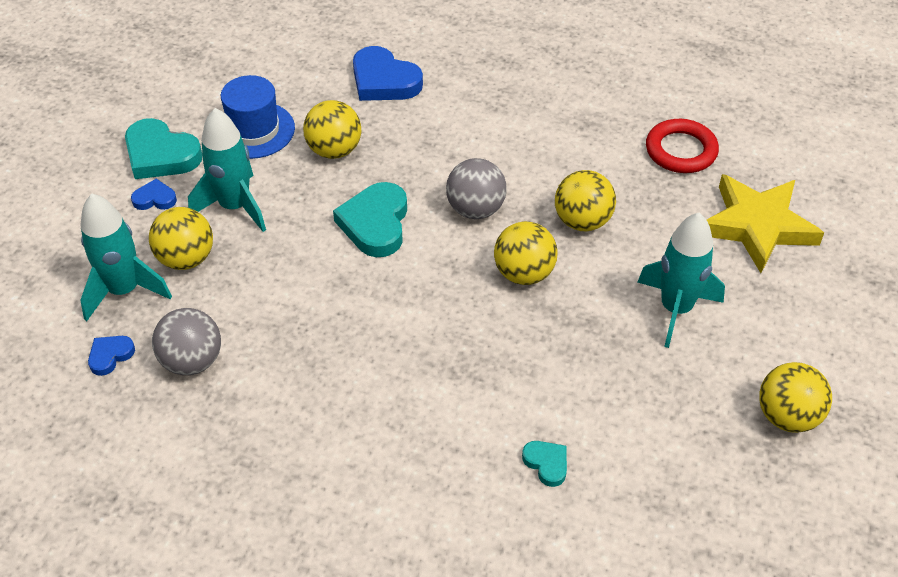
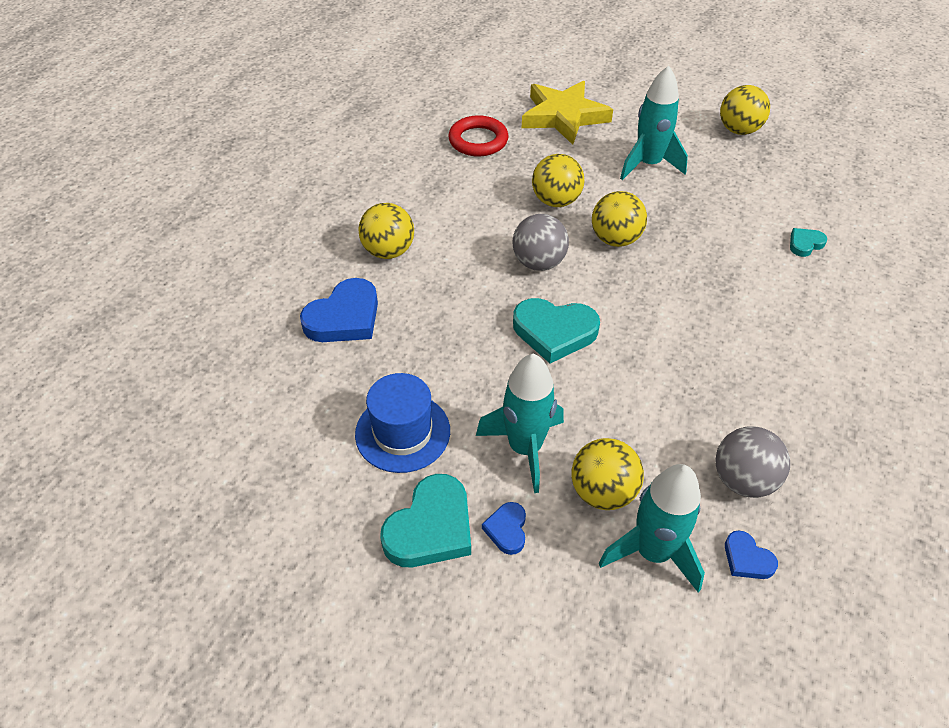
camera: 85 degrees left, 0 degrees up
(334, 150) = (446, 361): yellow ball -> yellow ball (388, 251)

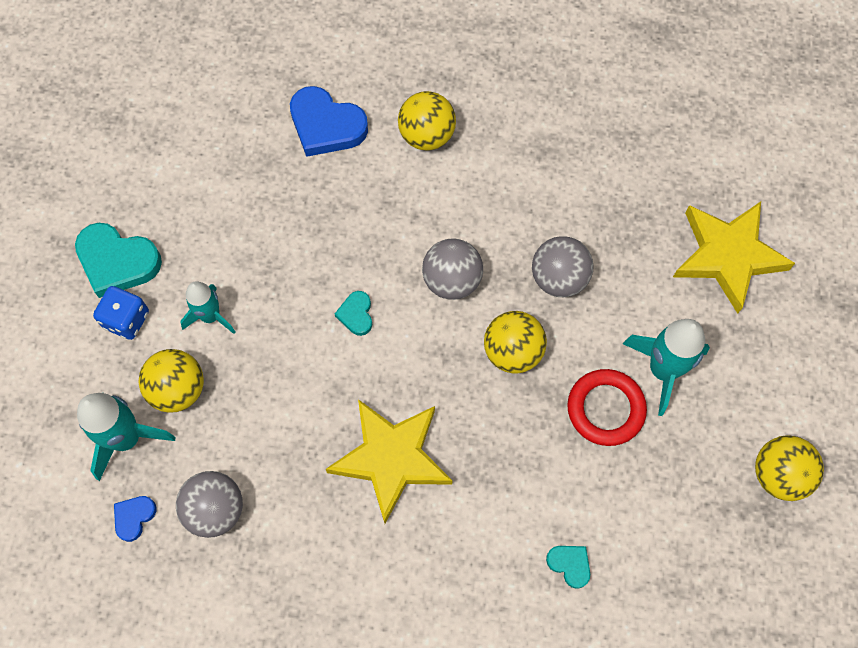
camera: 75 degrees right, 20 degrees up
(402, 432) = (206, 214): blue hat -> none
(478, 140) = (642, 172): red ring -> red ring (605, 409)
(507, 529) = (126, 319): blue heart -> blue dice
(524, 448) = (210, 316): turquoise rocket -> turquoise rocket, size x0.65
(554, 332) = (356, 314): turquoise heart -> turquoise heart, size x0.51
(556, 201) = (559, 278): yellow ball -> grey ball
(702, 333) = (391, 458): none -> yellow star

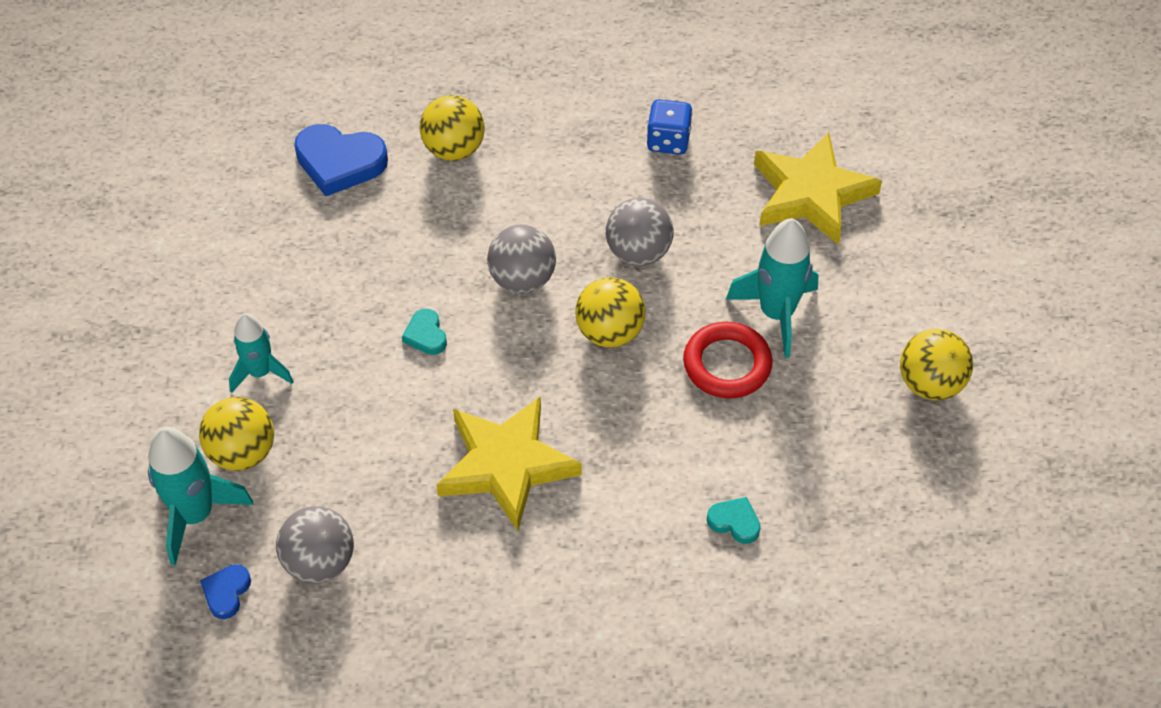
camera: 15 degrees left, 15 degrees down
(117, 262) = (137, 342): turquoise heart -> none
(126, 319) = (163, 397): blue dice -> blue dice (668, 141)

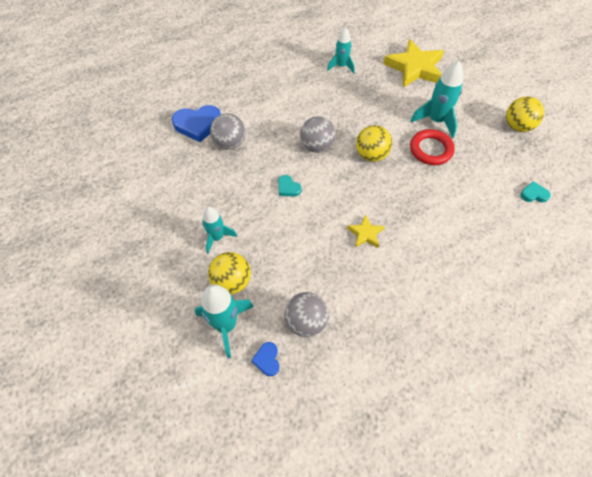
camera: 25 degrees left, 5 degrees up
(454, 149) = (248, 101): yellow ball -> none
(506, 465) = (365, 233): yellow star -> yellow star, size x0.49
(638, 252) = (360, 116): grey ball -> grey ball (230, 143)
(668, 141) = (341, 66): blue dice -> turquoise rocket
(734, 522) = (483, 217): turquoise heart -> turquoise heart (533, 194)

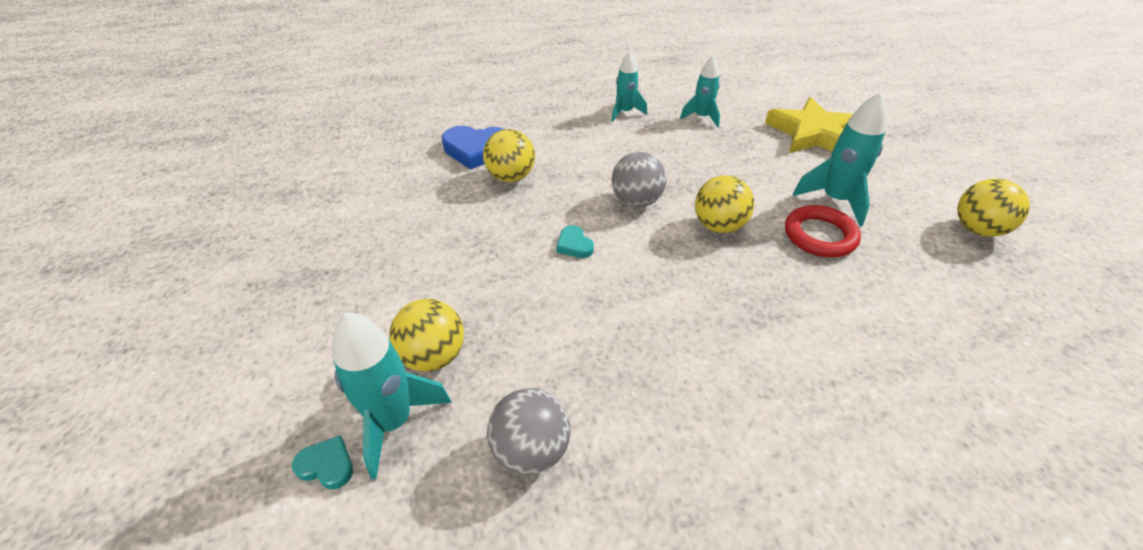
camera: 15 degrees right, 15 degrees down
(217, 237) = (439, 289): turquoise rocket -> turquoise rocket (625, 112)
(230, 143) = (511, 177): grey ball -> yellow ball
(267, 360) = (436, 500): blue heart -> none
(365, 233) = (680, 332): yellow star -> none
(533, 194) = (1005, 333): turquoise heart -> turquoise heart (327, 465)

